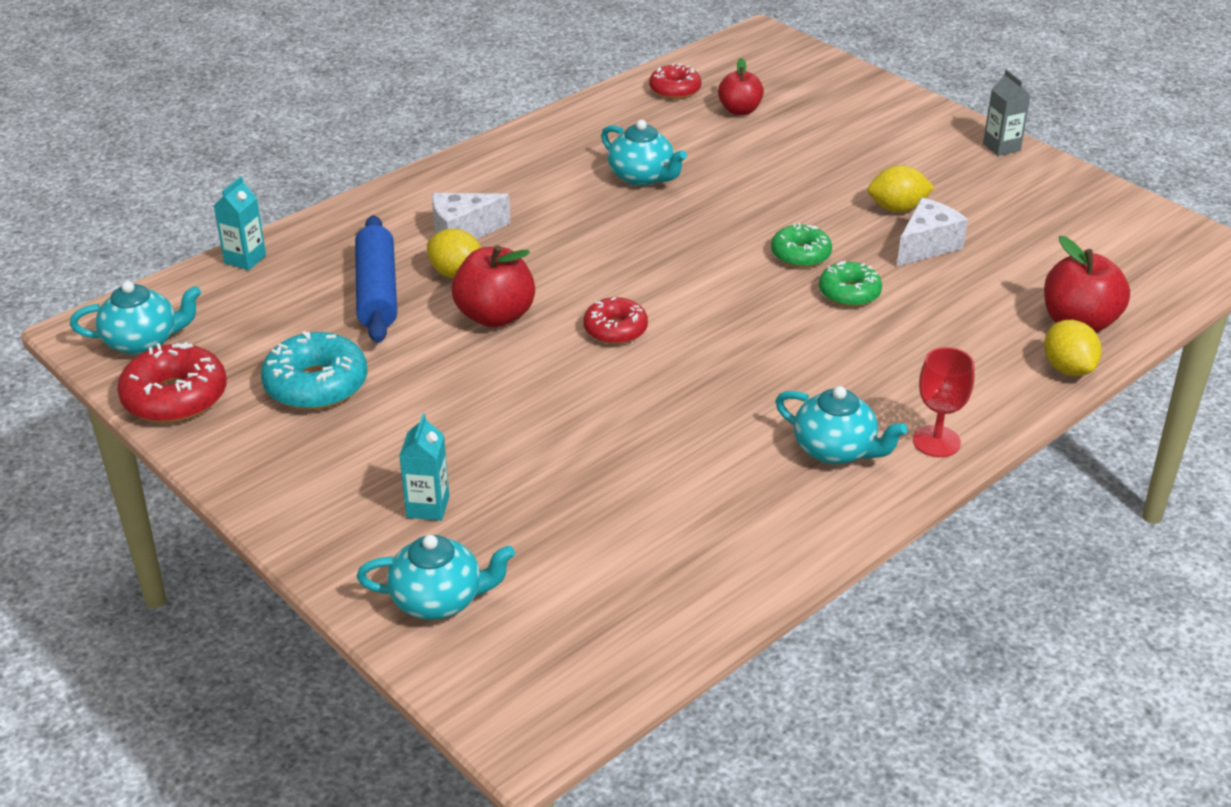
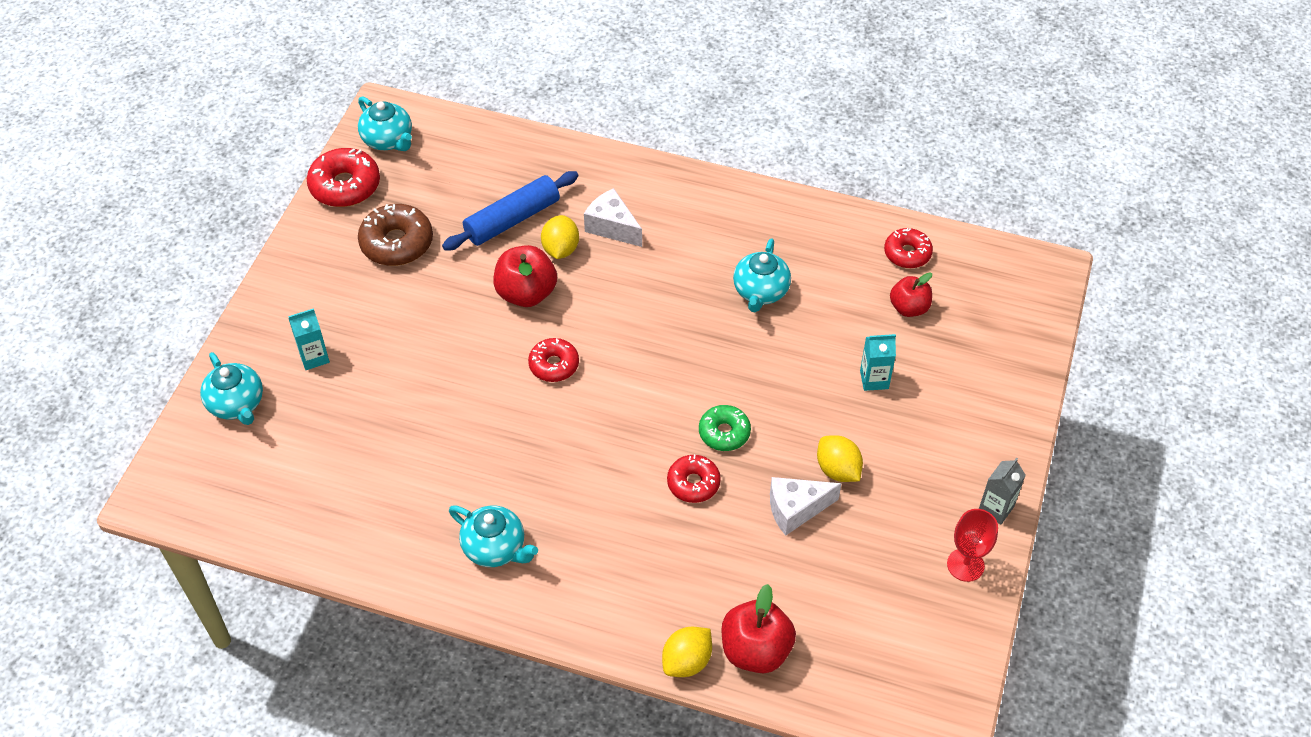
camera: 60 degrees right, 15 degrees up
(245, 259) = (503, 136): turquoise carton -> turquoise carton (874, 379)
(316, 385) = (397, 243): turquoise donut -> brown donut
(835, 450) = (495, 548): turquoise teapot -> turquoise teapot turned 60 degrees counterclockwise
(849, 293) = (693, 483): green donut -> red donut
(927, 246) = (796, 509): white cheese -> white cheese turned 150 degrees clockwise
(936, 441) = (541, 605): red goblet -> red goblet (965, 565)

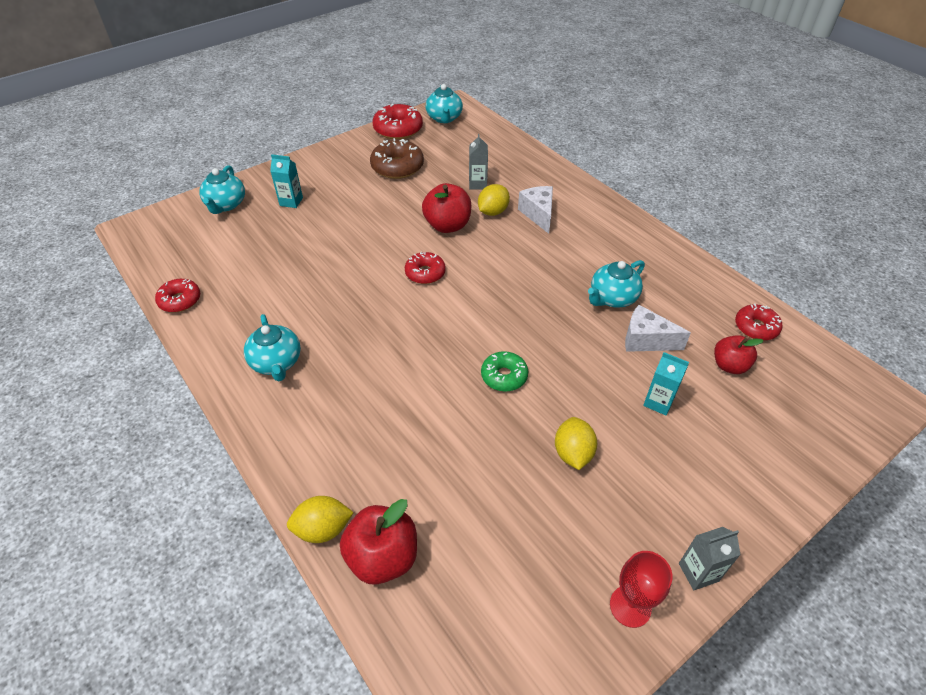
camera: 35 degrees right, 5 degrees down
(512, 220) = (477, 184): blue rolling pin -> grey carton
(693, 483) = (450, 398): red donut -> red donut (180, 300)
(796, 509) = (512, 464): white cheese -> white cheese (646, 340)

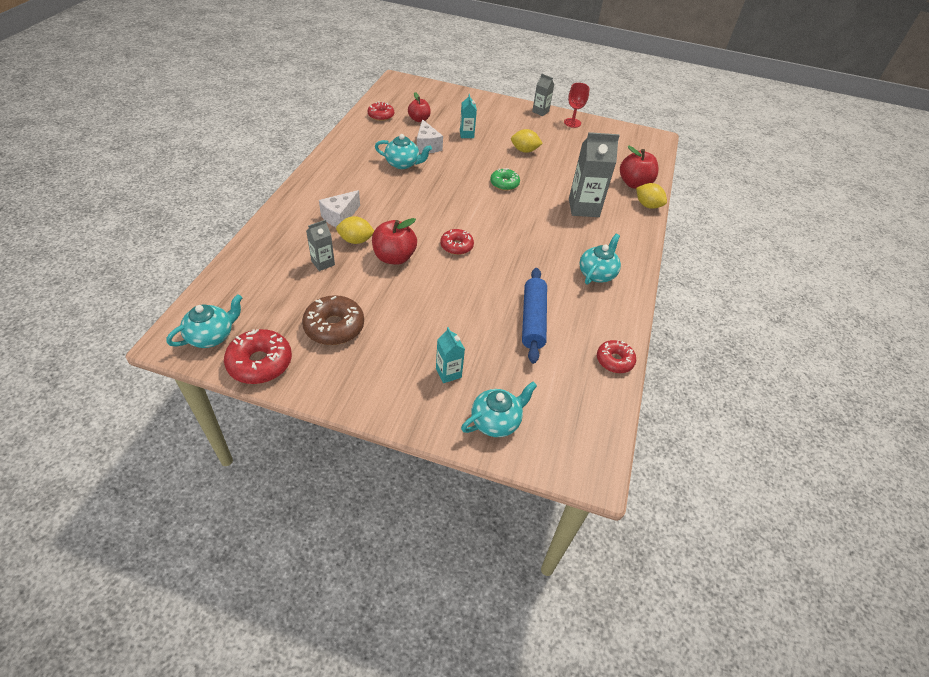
camera: 130 degrees left, 0 degrees up
(281, 274) = (532, 320): none -> blue rolling pin
(387, 434) = (583, 208): none -> grey carton
(573, 453) = (524, 150): yellow lemon -> yellow lemon turned 45 degrees clockwise

